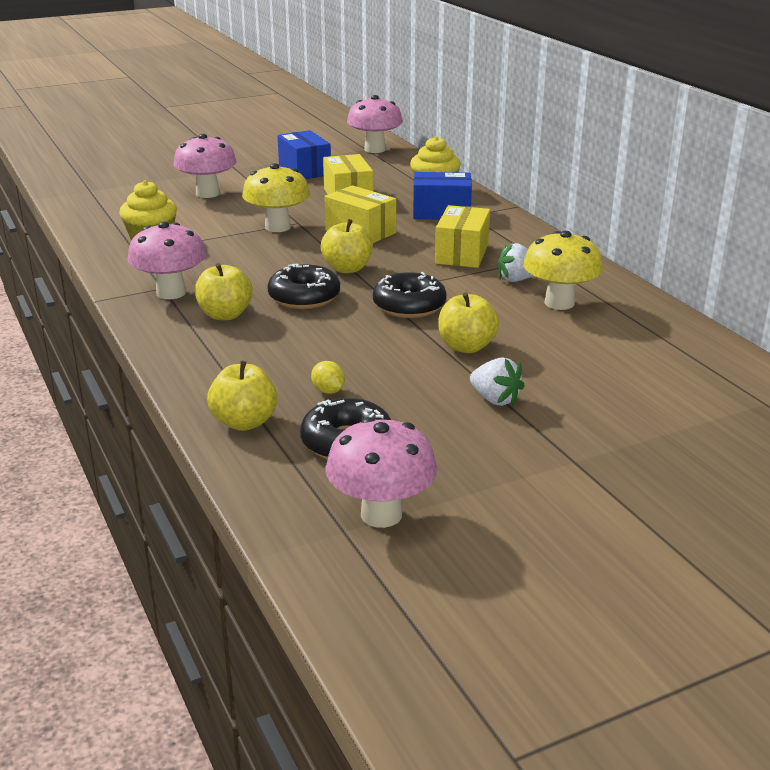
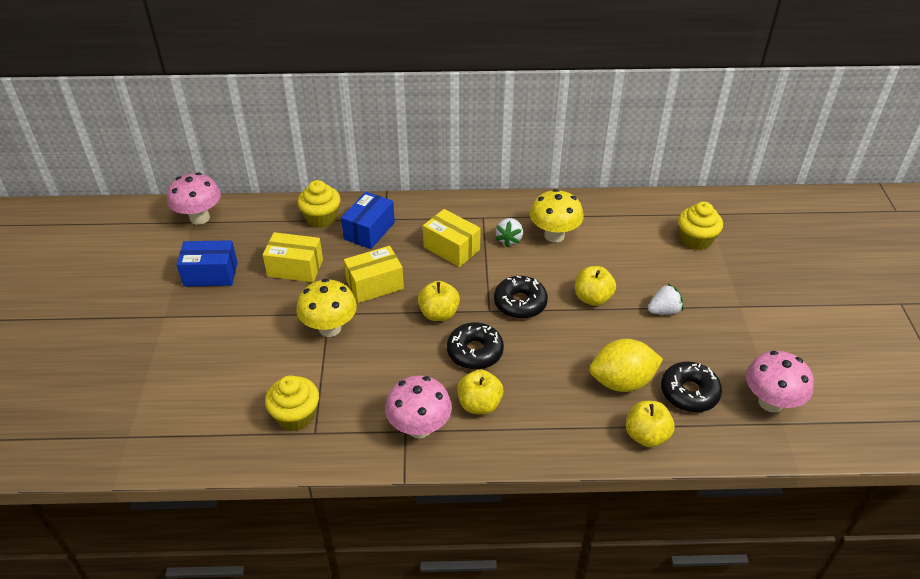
camera: 65 degrees left, 15 degrees up
(207, 193) = (214, 352): pink mushroom -> none
(328, 391) = (622, 382): yellow lemon -> yellow lemon, size x2.37
(686, 402) = (696, 240): none -> yellow cupcake

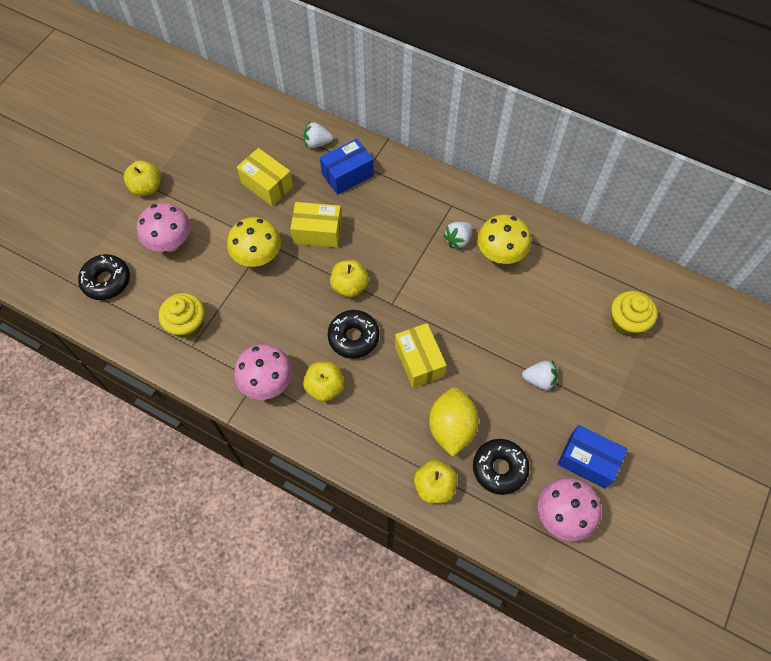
camera: 30 degrees right, 20 degrees up
(199, 218) = (224, 99): pink mushroom -> pink mushroom (171, 243)
(210, 274) = (201, 160): blue box -> blue box (587, 461)
(321, 218) = (317, 143): yellow cupcake -> white strawberry
(451, 248) = (403, 225): yellow box -> yellow box (419, 361)
(520, 303) = (422, 309): black donut -> black donut (106, 281)
(592, 298) = (486, 335): yellow apple -> yellow apple (147, 188)
(622, 382) = (451, 428): yellow lemon -> yellow lemon turned 75 degrees clockwise

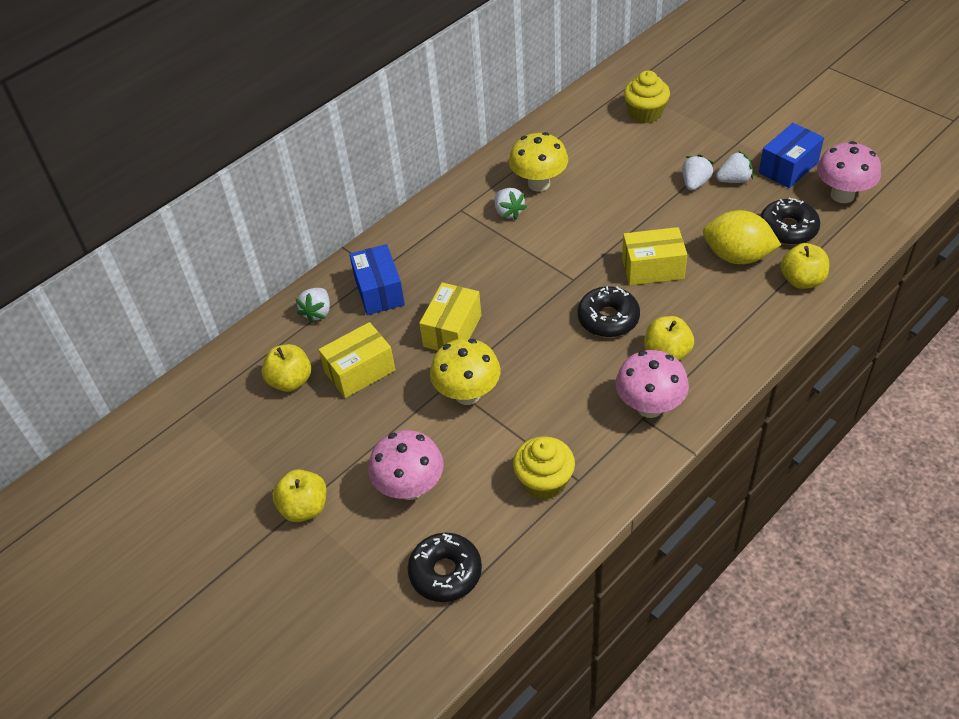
camera: 70 degrees left, 15 degrees down
(349, 286) = (538, 312): yellow apple -> yellow apple (290, 381)
(554, 413) = (734, 180): none -> white strawberry

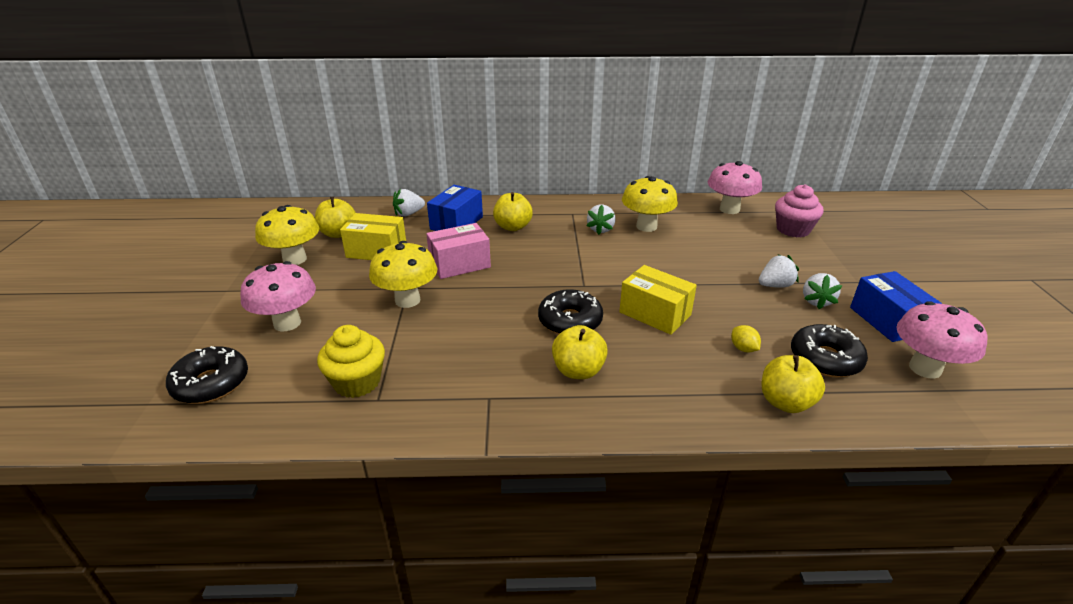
camera: 40 degrees right, 15 degrees down
(302, 435) = (294, 259): none -> yellow mushroom
(304, 508) = (227, 292): yellow apple -> yellow apple (513, 227)
(452, 331) = (459, 264): yellow box -> pink box
(645, 113) = (793, 230): yellow cupcake -> pink cupcake
(649, 407) = (506, 394): pink mushroom -> pink mushroom (729, 209)
(734, 180) = (816, 301): white strawberry -> white strawberry turned 75 degrees clockwise
(737, 256) = (743, 348): yellow lemon -> yellow lemon, size x0.42
(788, 168) = (887, 320): blue box -> blue box turned 75 degrees clockwise

